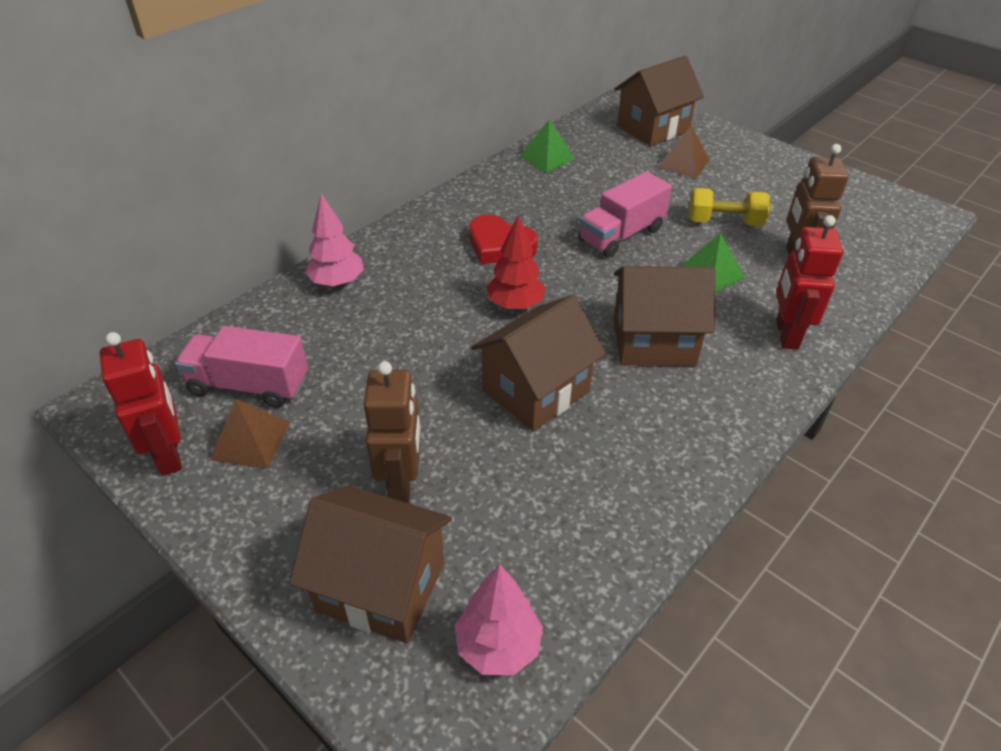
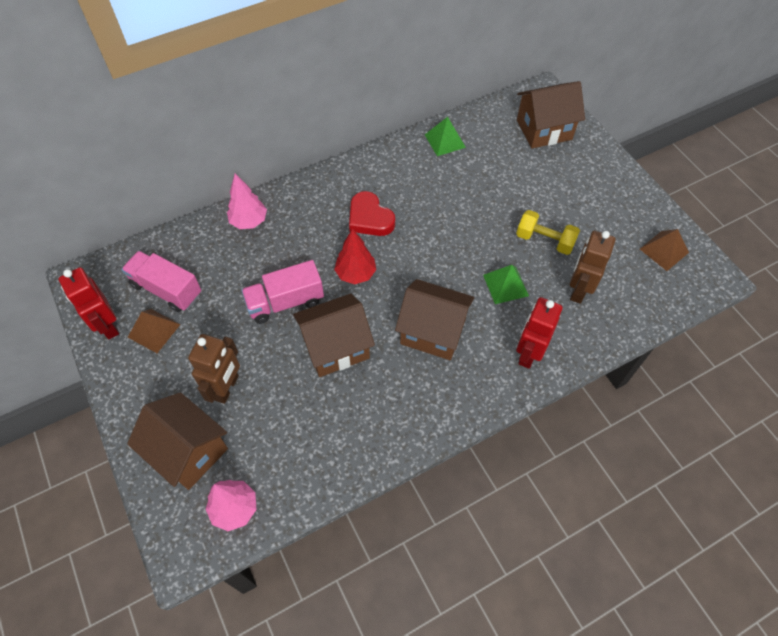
camera: 20 degrees right, 15 degrees up
(170, 454) = (107, 326): red robot -> red robot turned 150 degrees clockwise
(621, 235) = (461, 232): pink truck -> pink truck (285, 302)
(683, 163) = (547, 173): brown pyramid -> brown pyramid (664, 250)

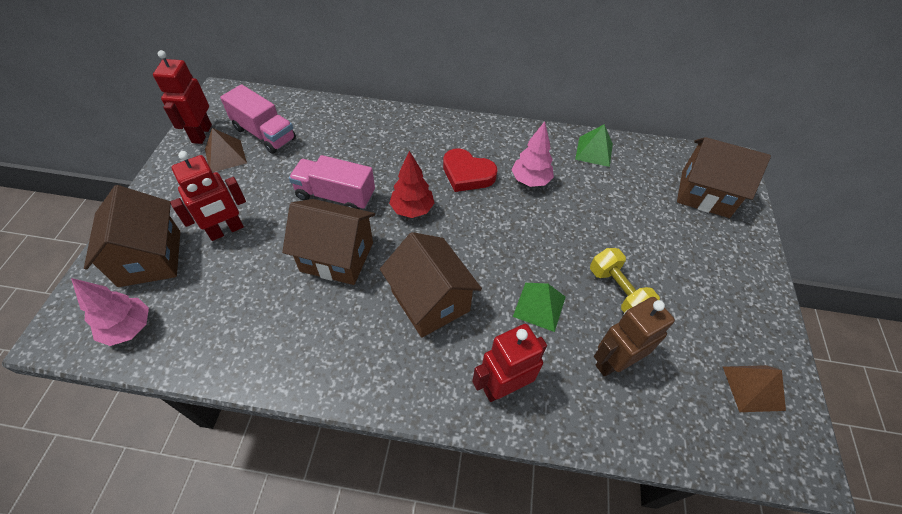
camera: 35 degrees right, 5 degrees down
(167, 289) = (264, 134): pink truck -> pink truck turned 150 degrees clockwise
(227, 388) = (226, 230): brown robot -> red robot
(249, 221) = (371, 122): pink tree -> pink tree (530, 180)
(370, 218) = (467, 174): red heart -> red heart turned 60 degrees counterclockwise

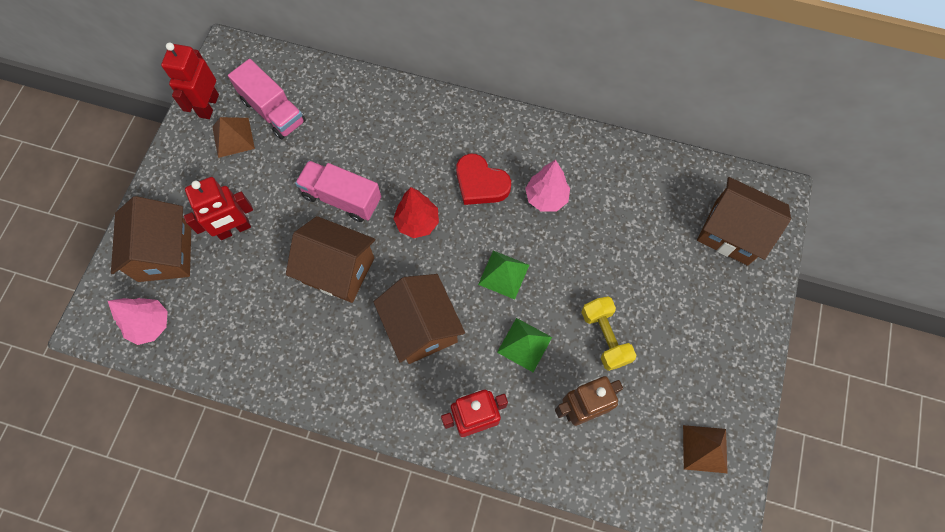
camera: 10 degrees right, 15 degrees up
(594, 151) = (624, 165): green pyramid -> green pyramid (503, 274)

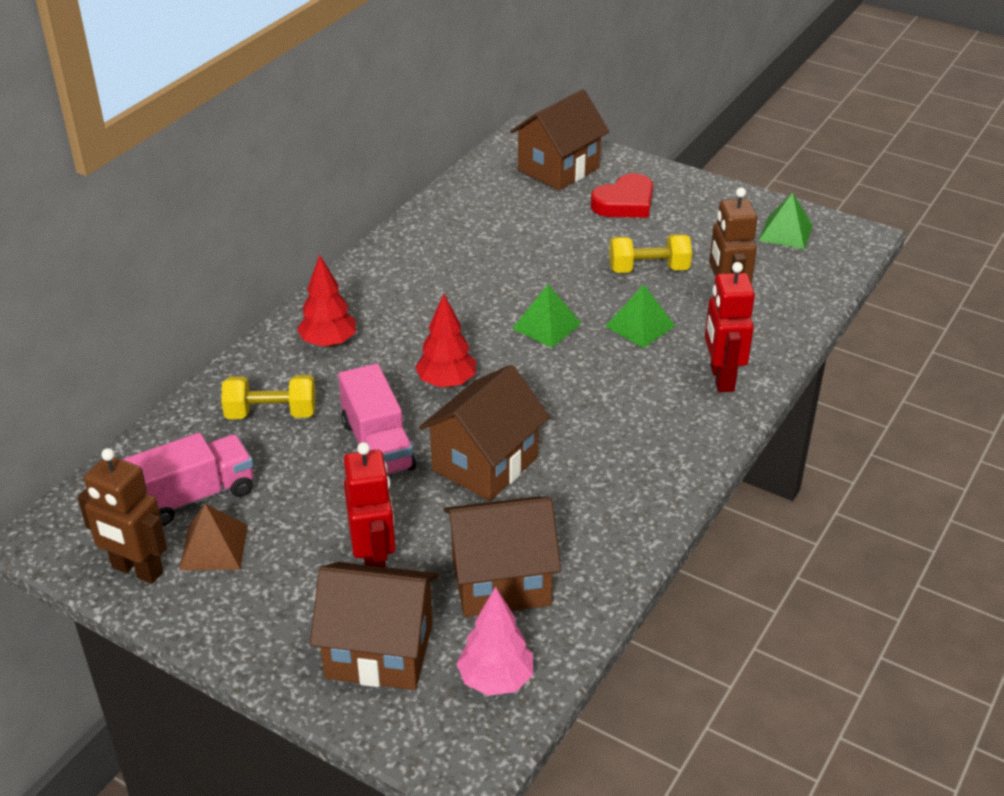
camera: 75 degrees left, 30 degrees down
(208, 105) = (137, 570): red robot -> brown robot
(342, 198) = (377, 445): pink truck -> pink truck turned 60 degrees counterclockwise
(358, 126) = (271, 413): none -> yellow dumbbell
(421, 327) = (592, 402): brown house -> brown house (500, 581)
(441, 134) = (328, 343): none -> red tree
(480, 183) = (416, 322): red heart -> red heart (625, 203)
(546, 198) = (461, 277): pink tree -> none
(704, 448) = (785, 232): brown pyramid -> green pyramid

